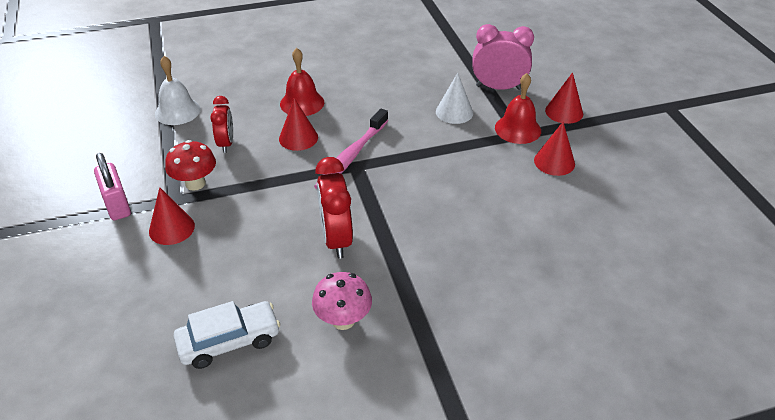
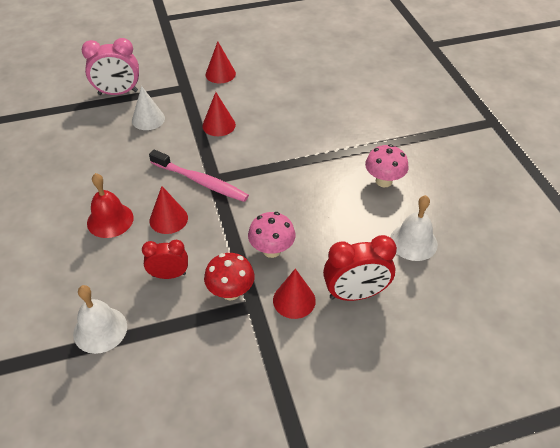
camera: 90 degrees left, 5 degrees up
(117, 205) = (261, 354): pink padlock -> none
(229, 341) = (413, 242): white car -> white bell
(242, 212) = (272, 250): none -> pink mushroom
(336, 239) = (304, 187): red clock -> red clock (355, 294)
(498, 87) = (118, 93): pink clock -> pink clock turned 105 degrees counterclockwise
(518, 129) = (178, 87): red bell -> none
(564, 112) = (160, 63): red cone -> red cone (219, 125)

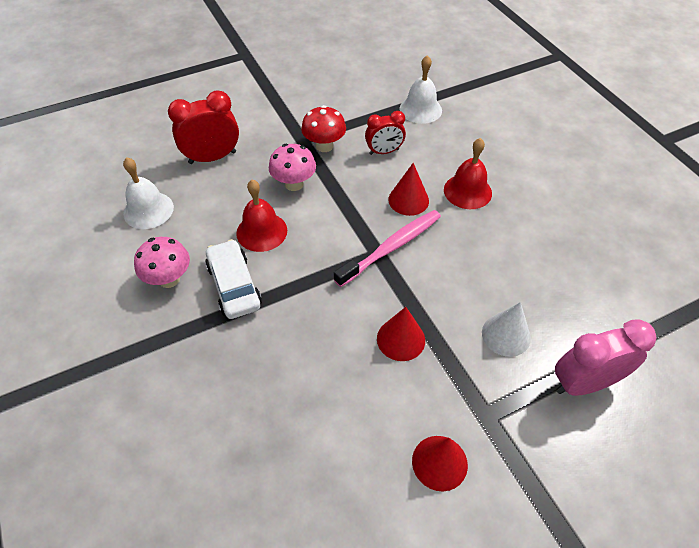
camera: 170 degrees right, 5 degrees up
(201, 181) = (391, 247): pink toothbrush -> pink toothbrush turned 120 degrees clockwise
(294, 300) = (267, 146): red cone -> none
(307, 208) = (261, 231): none -> red bell
(332, 170) = (234, 286): none -> white car

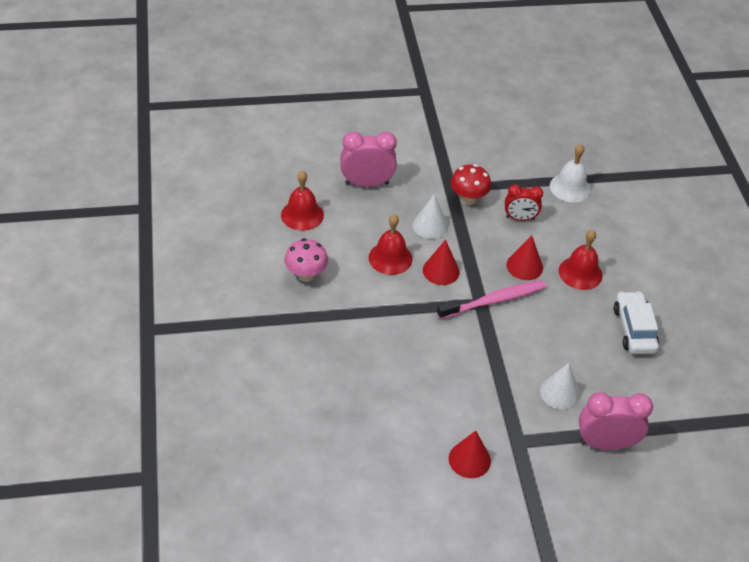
camera: 15 degrees right, 5 degrees down
(148, 210) = (302, 215): white bell -> red bell
(212, 157) = (367, 183): red clock -> pink clock
(234, 286) = (355, 294): white car -> white car (634, 329)
(294, 184) = (430, 225): pink mushroom -> white cone
(401, 339) = (474, 371): red cone -> red cone (441, 271)

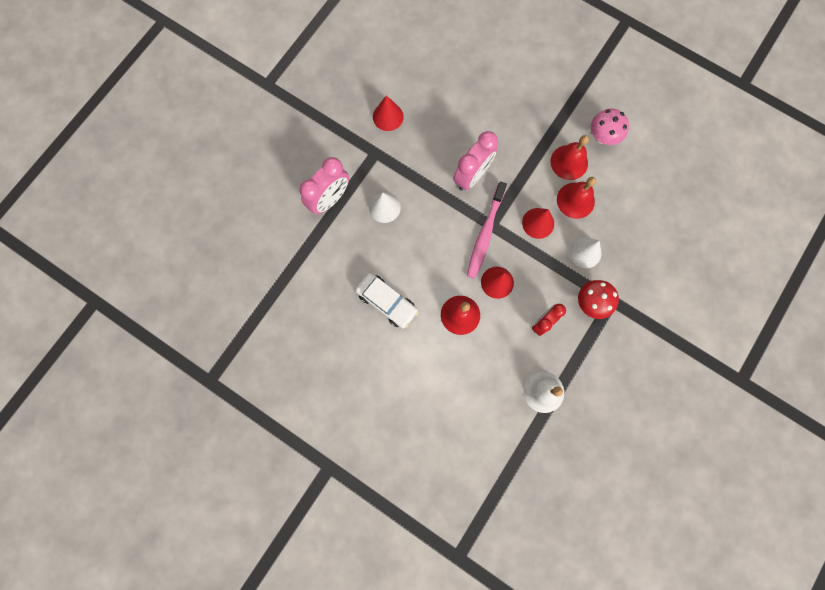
camera: 135 degrees right, 30 degrees up
(302, 215) = (661, 176): red bell -> red bell (569, 162)
(367, 183) = (661, 244): pink clock -> pink clock (472, 176)

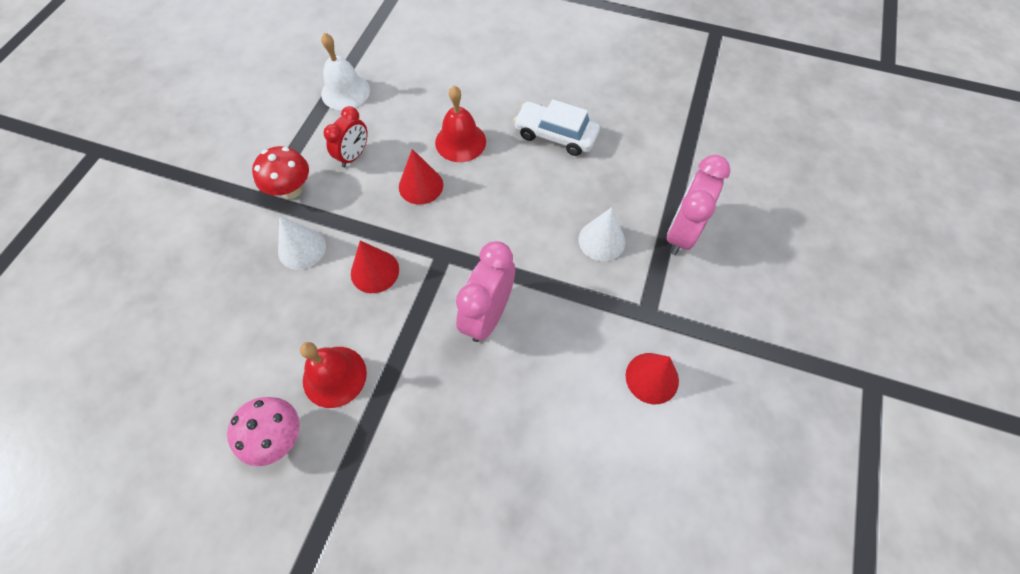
camera: 165 degrees right, 15 degrees down
(485, 234) = (449, 239): pink toothbrush -> none
(575, 200) = (320, 317): red bell -> none

